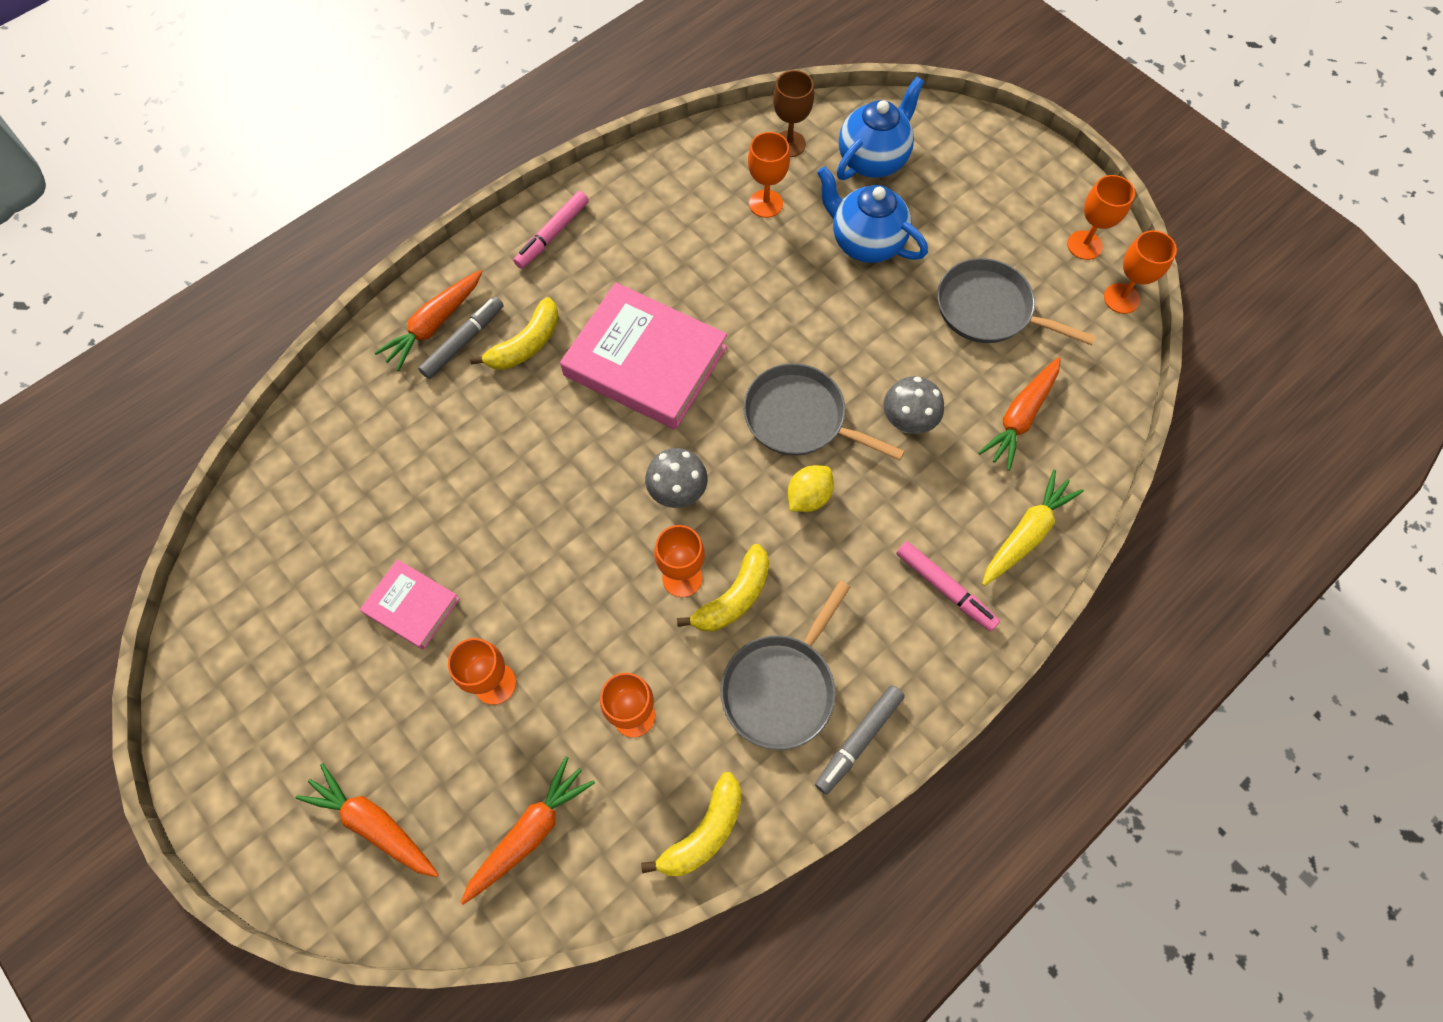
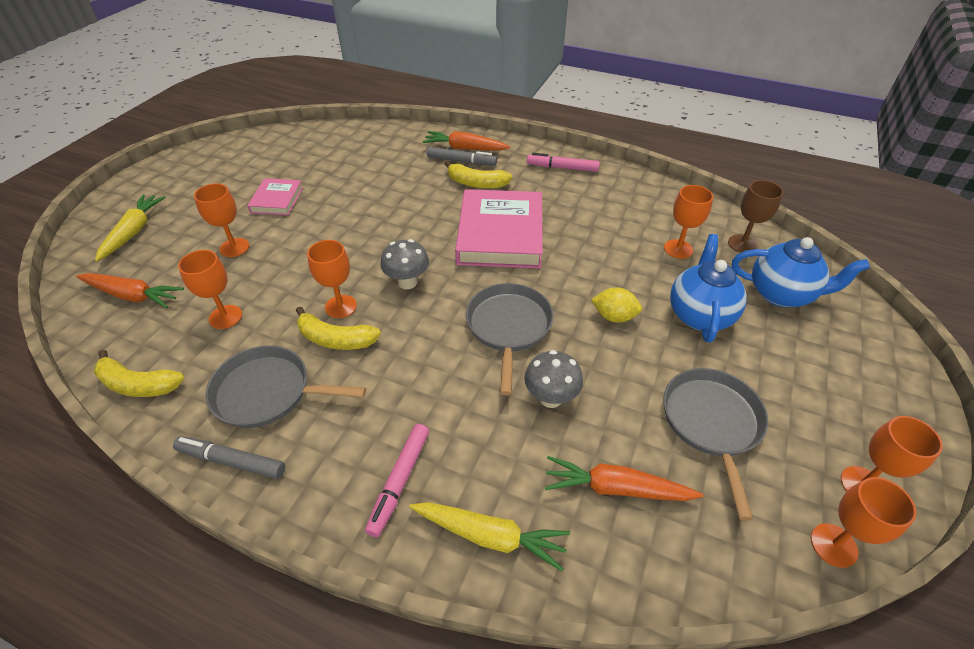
camera: 65 degrees right, 20 degrees down
(374, 824) = (133, 232): orange carrot -> yellow carrot
(808, 497) = (442, 355): yellow lemon -> yellow lemon (614, 316)

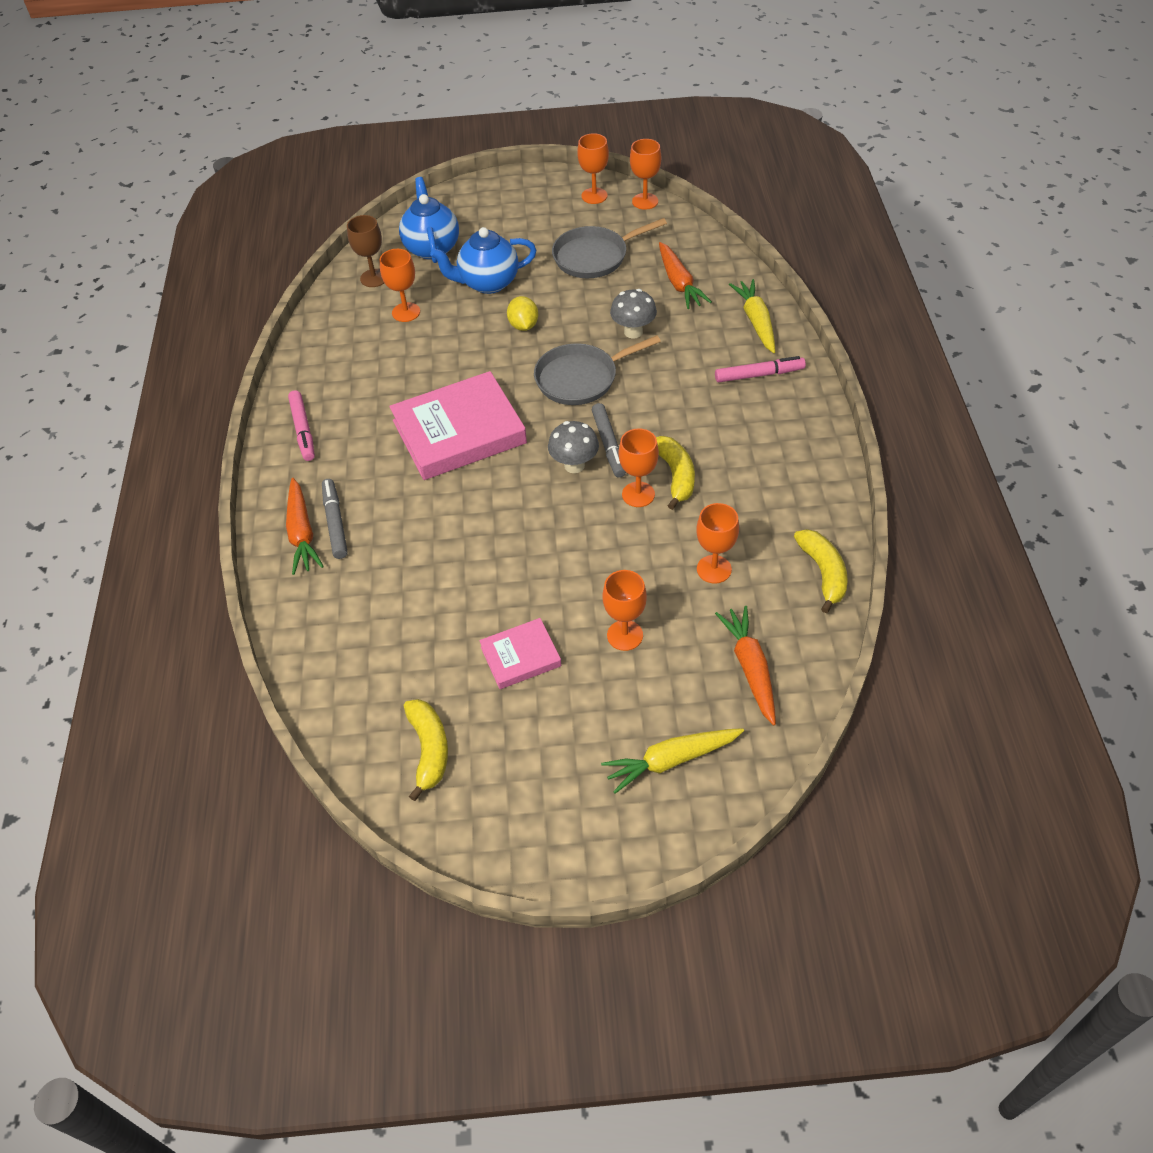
camera: 115 degrees left, 5 degrees up
(232, 461) = (823, 466): grey marker -> grey marker (609, 445)
(268, 392) = (758, 484): grey pan -> none
(476, 183) = (376, 488): yellow banana -> yellow banana (429, 750)

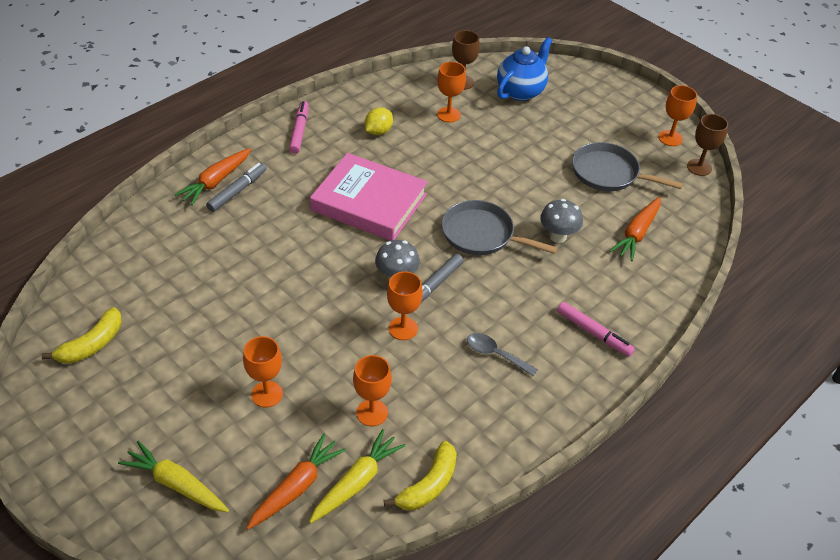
camera: 45 degrees right, 5 degrees down
(303, 430) = (299, 131): pink marker -> pink marker turned 150 degrees clockwise
(488, 283) = (519, 136): blue teapot -> none
(520, 656) = (203, 347): pink book -> none
(523, 325) = (499, 177): yellow lemon -> yellow lemon (378, 131)
(645, 201) = (699, 167): orange goblet -> brown goblet
(676, 475) = (441, 340): yellow banana -> none
(725, 449) = (496, 354): none -> grey spoon
(756, 322) = (648, 300): yellow carrot -> yellow carrot (356, 482)

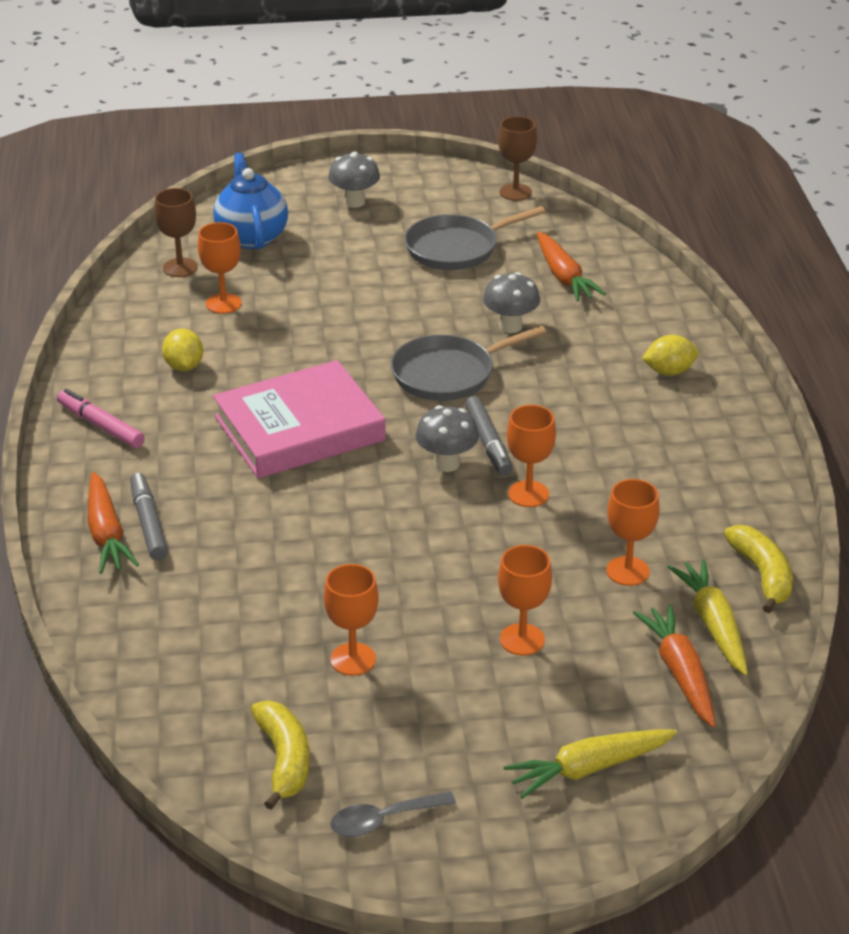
camera: 50 degrees left, 10 degrees down
(496, 354) = (632, 448): grey spoon -> grey spoon (384, 820)
(594, 333) = (669, 371): pink marker -> yellow lemon
(603, 110) = (354, 202): none -> grey mushroom
(670, 138) = (452, 186): orange goblet -> orange goblet (353, 659)

